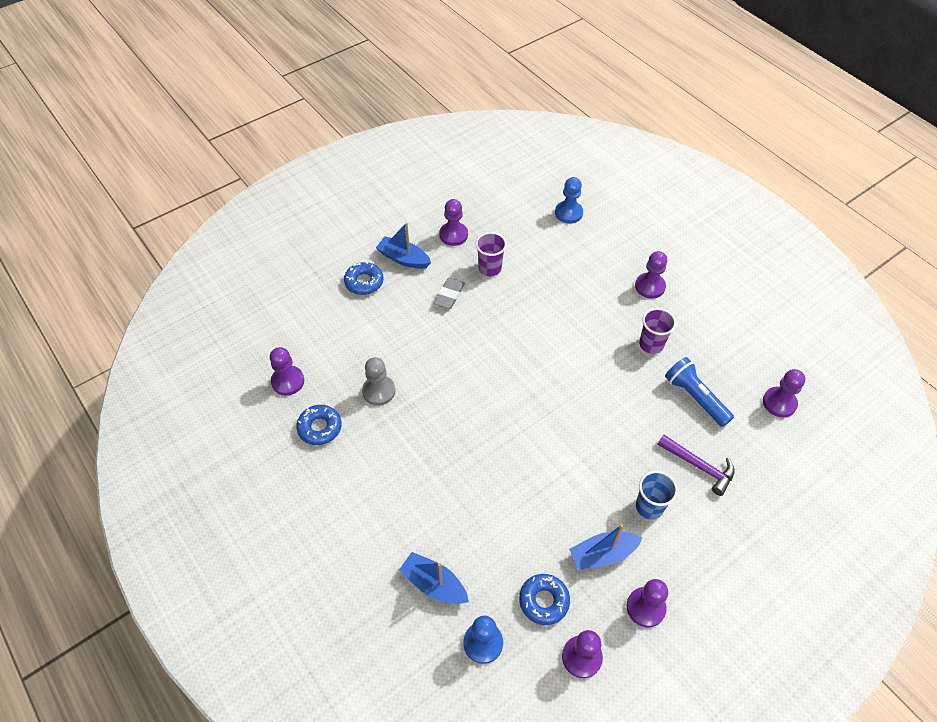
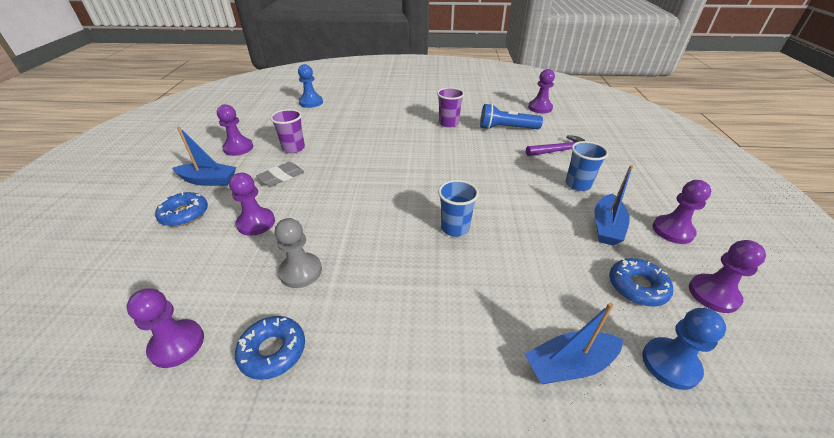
camera: 50 degrees left, 15 degrees down
(403, 258) = (209, 180): blue boat -> blue boat turned 150 degrees counterclockwise
(449, 295) = (281, 177): grey eraser -> grey eraser turned 75 degrees clockwise
(500, 449) = (455, 228): none -> blue cup
(649, 286) = (407, 105): purple pawn -> purple pawn (256, 223)

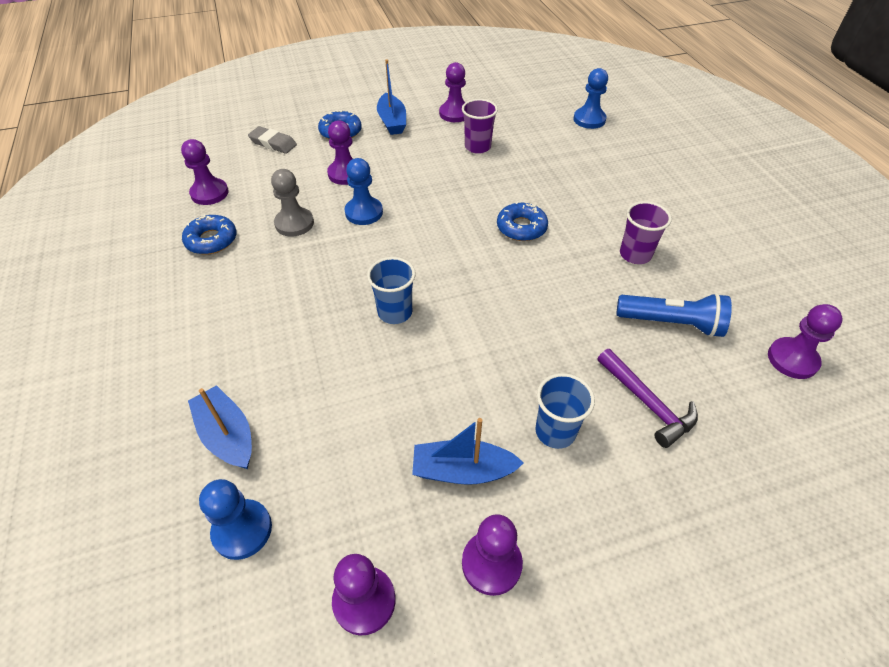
camera: 70 degrees right, 10 degrees up
(281, 177) = (421, 160): grey eraser -> grey eraser (273, 143)
(322, 222) = (364, 212): none -> blue pawn
(506, 128) = (671, 323): blue flashlight -> blue flashlight turned 120 degrees clockwise
(637, 287) = (352, 504): blue donut -> blue donut (521, 227)

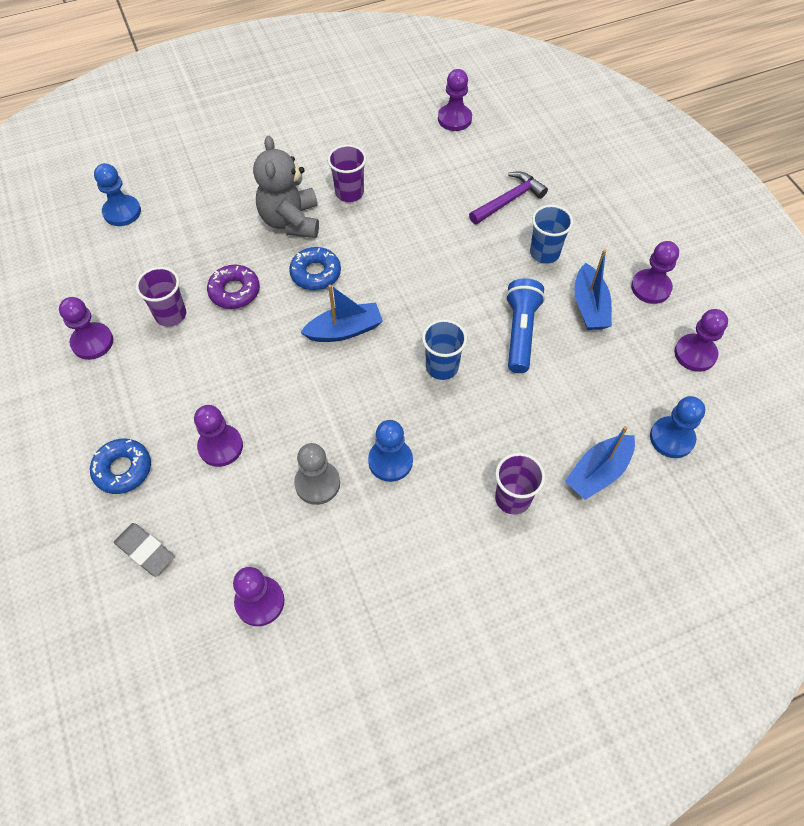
camera: 95 degrees left, 10 degrees up
(211, 240) = (352, 568): blue donut -> none
(228, 353) = (512, 498): none -> purple cup
(273, 143) = (145, 551): grey eraser -> grey eraser turned 75 degrees counterclockwise
(364, 212) = (295, 415): blue pawn -> blue pawn (390, 461)
(392, 122) = (104, 411): blue boat -> blue boat (344, 330)
(501, 179) = (234, 291): none -> purple donut
(589, 212) = (291, 221): none -> grey teddy bear
(671, 323) = (428, 178): blue flashlight -> blue flashlight (520, 332)

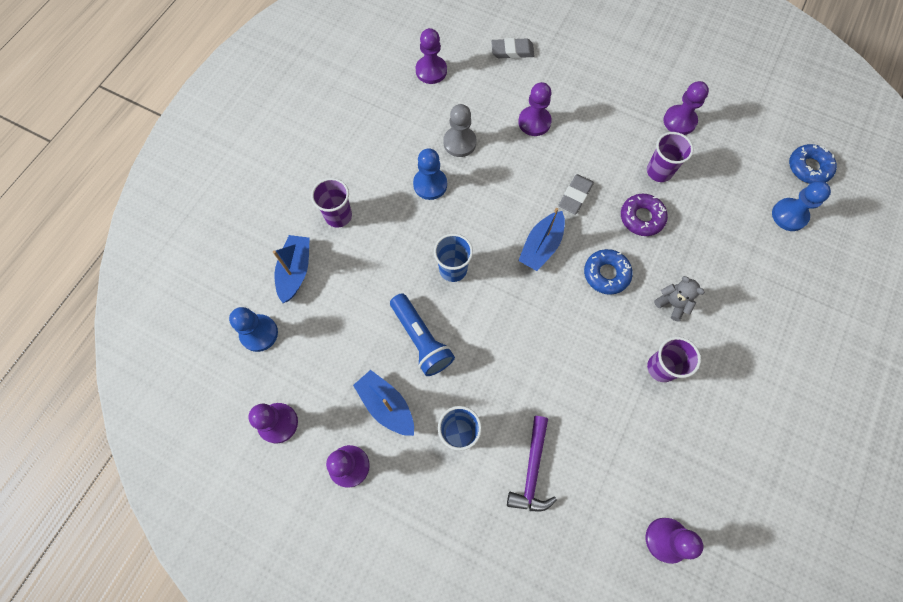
camera: 140 degrees right, 10 degrees up
(123, 469) = (571, 75): blue donut -> blue donut (808, 168)
(267, 348) = (575, 196): none -> grey eraser
(291, 221) = (672, 304): grey teddy bear -> grey teddy bear, size x0.53

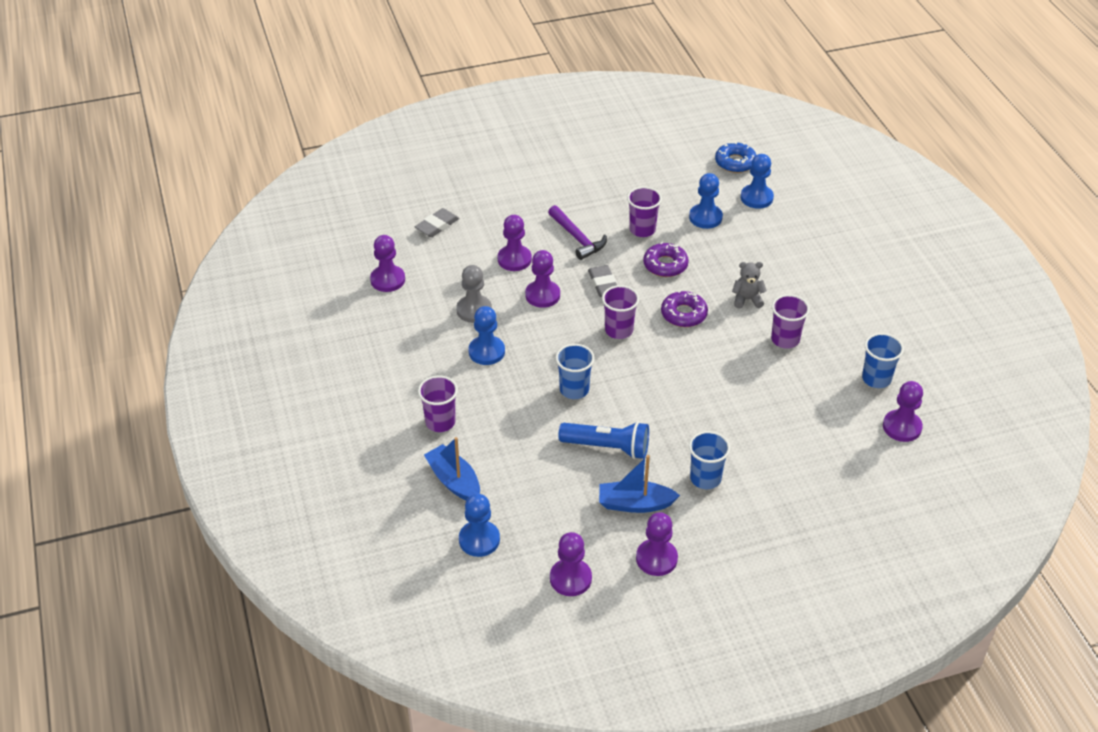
camera: 45 degrees left, 25 degrees down
(532, 470) = (778, 459): purple hammer -> purple hammer (577, 238)
(541, 246) = (619, 330): blue boat -> purple cup
(606, 274) = (684, 314): blue donut -> purple donut
(679, 121) = (618, 190): purple pawn -> purple pawn (542, 295)
(697, 474) = (876, 379): none -> blue cup
(723, 200) = (705, 217): none -> blue pawn

